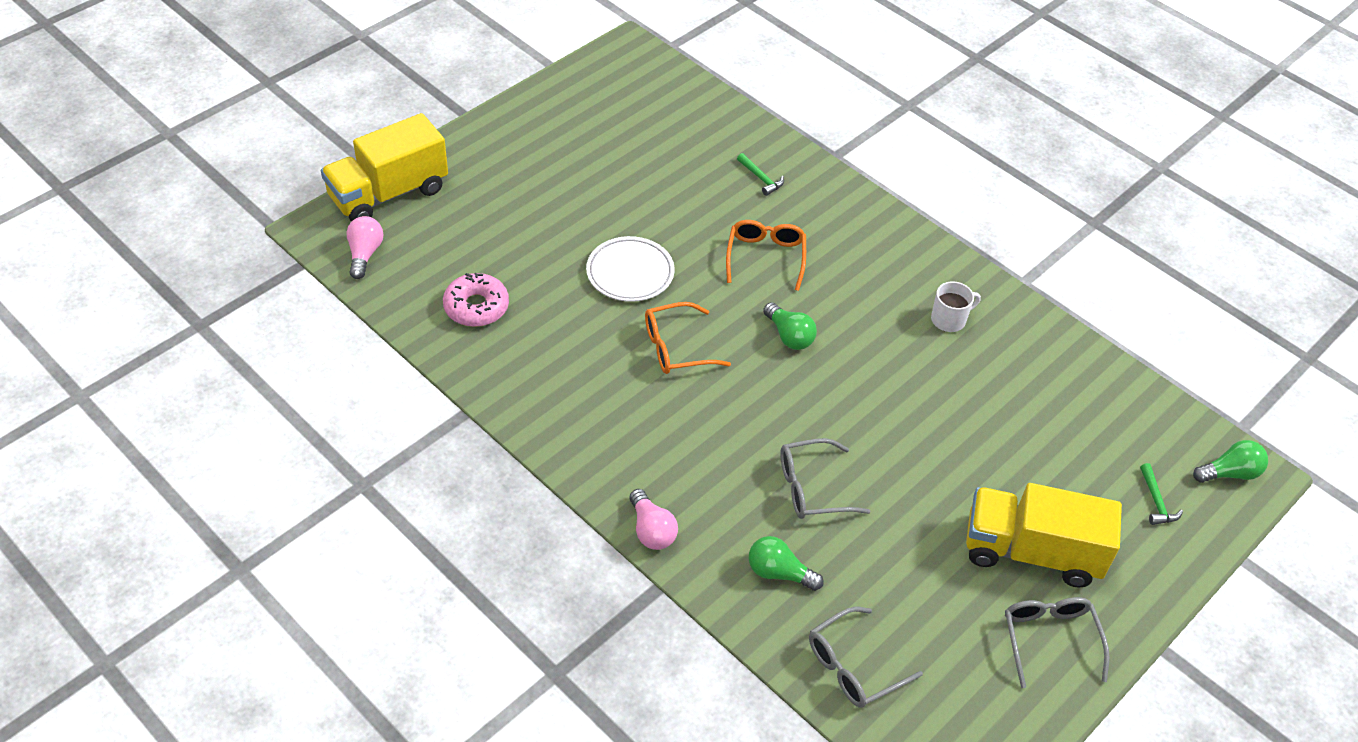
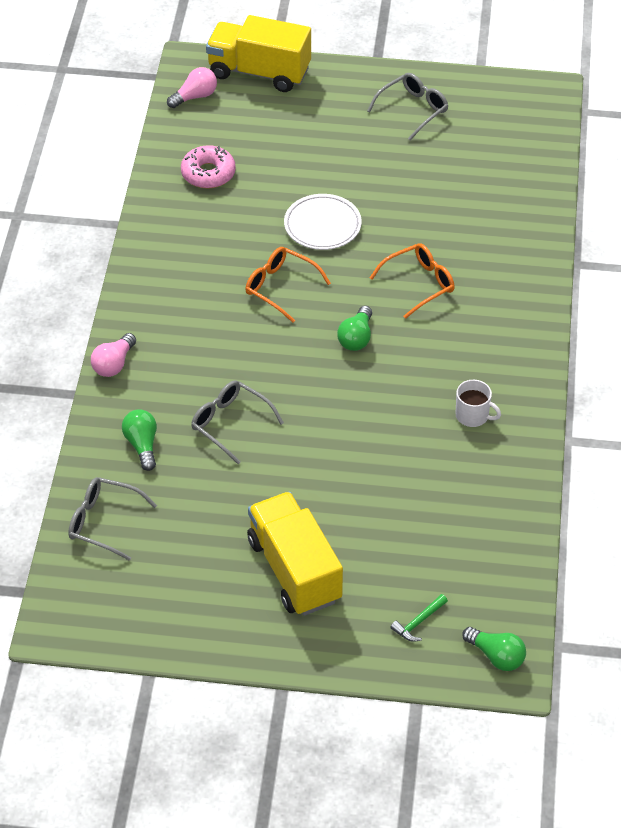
camera: 55 degrees right, 0 degrees up
(761, 178) = (497, 237): green hammer -> none
(1049, 639) = (226, 616): grey glasses -> grey glasses (413, 110)

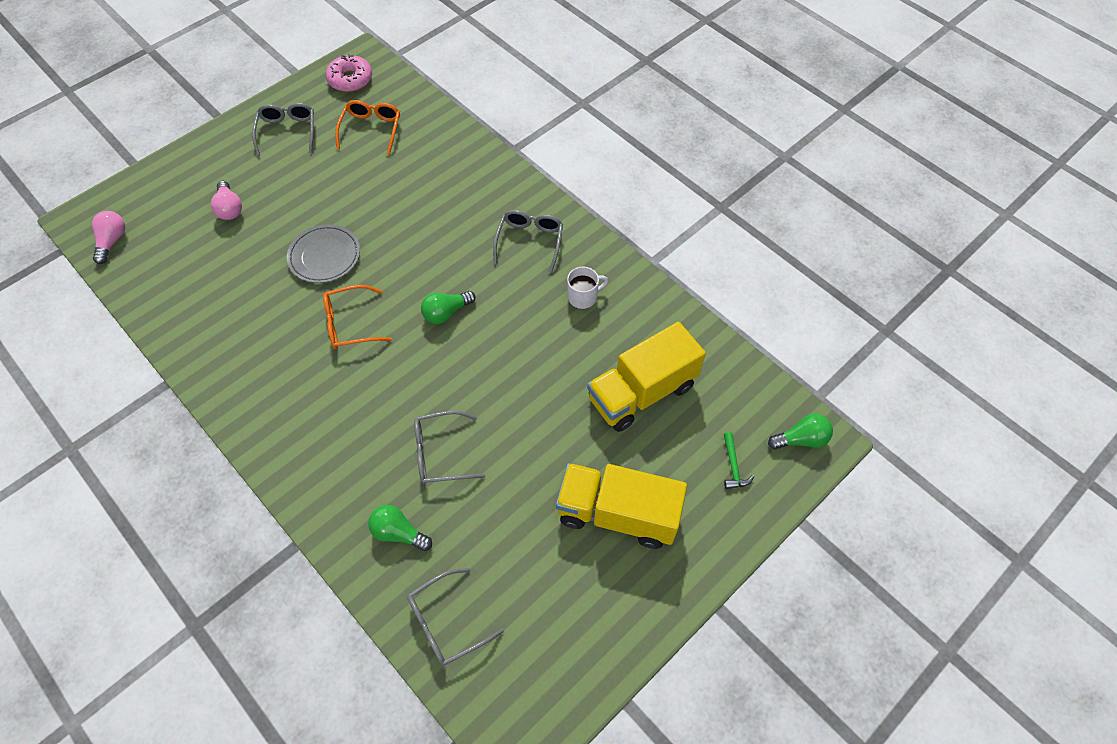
camera: 50 degrees left, 10 degrees up
(114, 364) = (298, 492): pink light bulb -> pink light bulb (229, 208)
(208, 173) = (193, 288): pink donut -> pink donut (350, 79)
(259, 72) = (142, 187): yellow truck -> yellow truck (641, 392)
(322, 225) = (325, 256): white plate -> grey plate
(356, 338) = (446, 313): green light bulb -> green light bulb turned 90 degrees clockwise
(419, 284) = (439, 241): orange glasses -> orange glasses (371, 129)
(488, 342) = (530, 241): none -> grey glasses

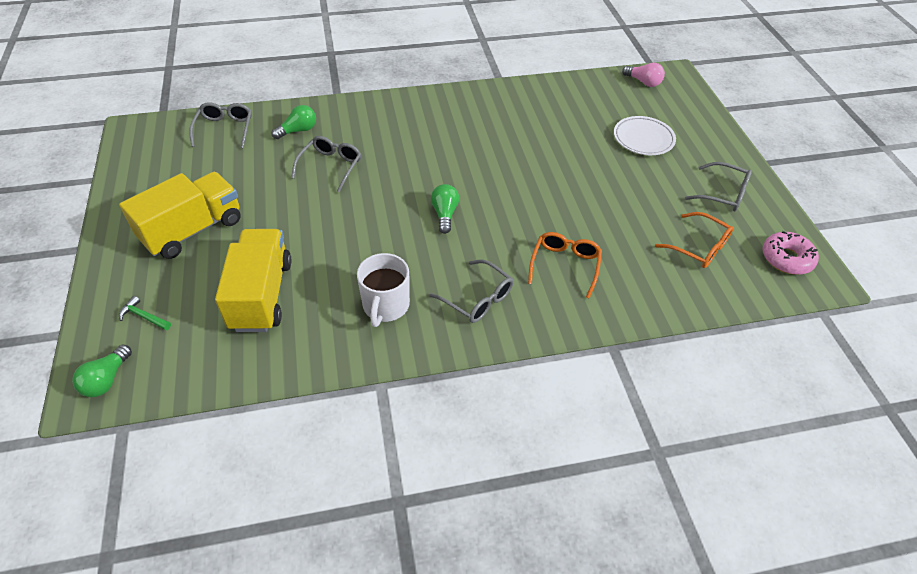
camera: 120 degrees right, 10 degrees down
(229, 208) = (643, 139): pink light bulb -> white plate
(325, 256) = (556, 170): grey plate -> none
(350, 324) = (478, 162): orange glasses -> orange glasses (565, 265)
(583, 297) = (385, 306): white mug -> white mug, size x1.53

